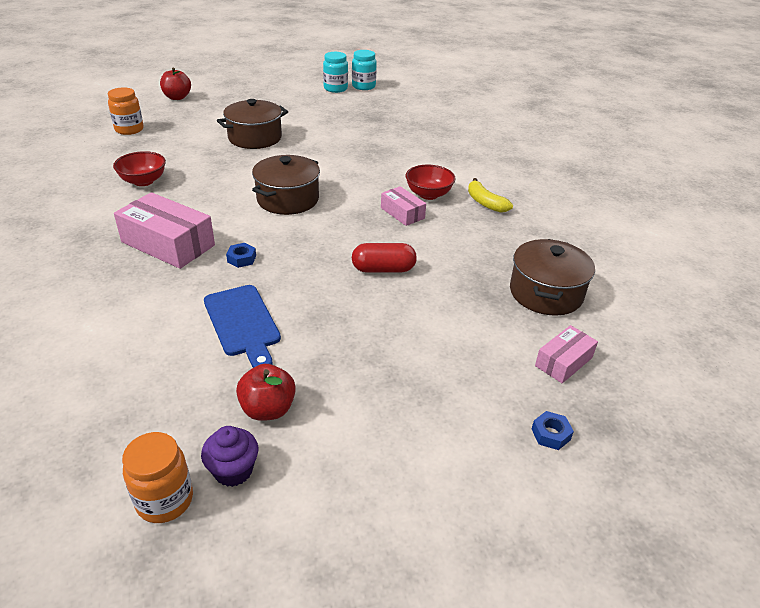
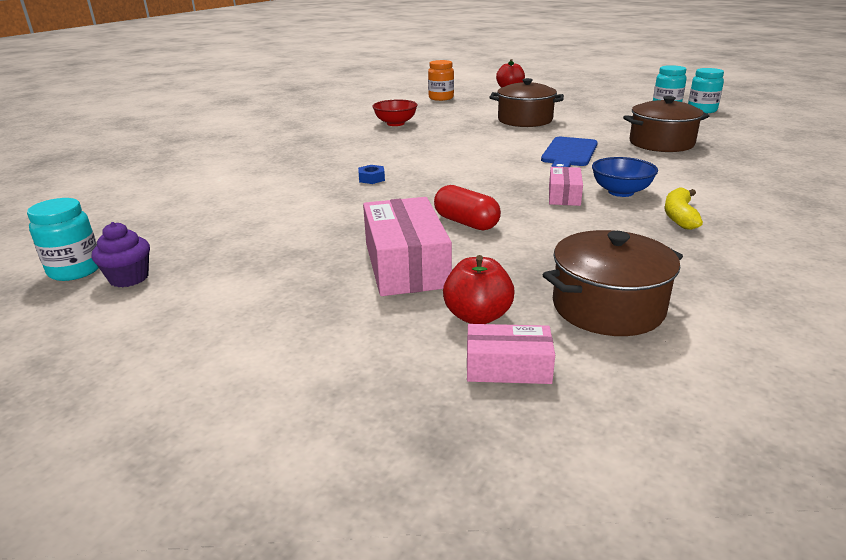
camera: 50 degrees right, 10 degrees down
(165, 500) = (75, 270): orange jar -> turquoise jar
(168, 244) = (343, 156): pink box -> pink box (406, 264)
(242, 323) = (298, 210): blue cutting board -> blue cutting board (569, 153)
(268, 409) = (212, 260): red apple -> red apple (477, 316)
(288, 199) = (476, 158): brown pot -> brown pot (661, 143)
(428, 194) = (620, 192): red bowl -> blue bowl
(550, 434) = (367, 409): blue nut -> none

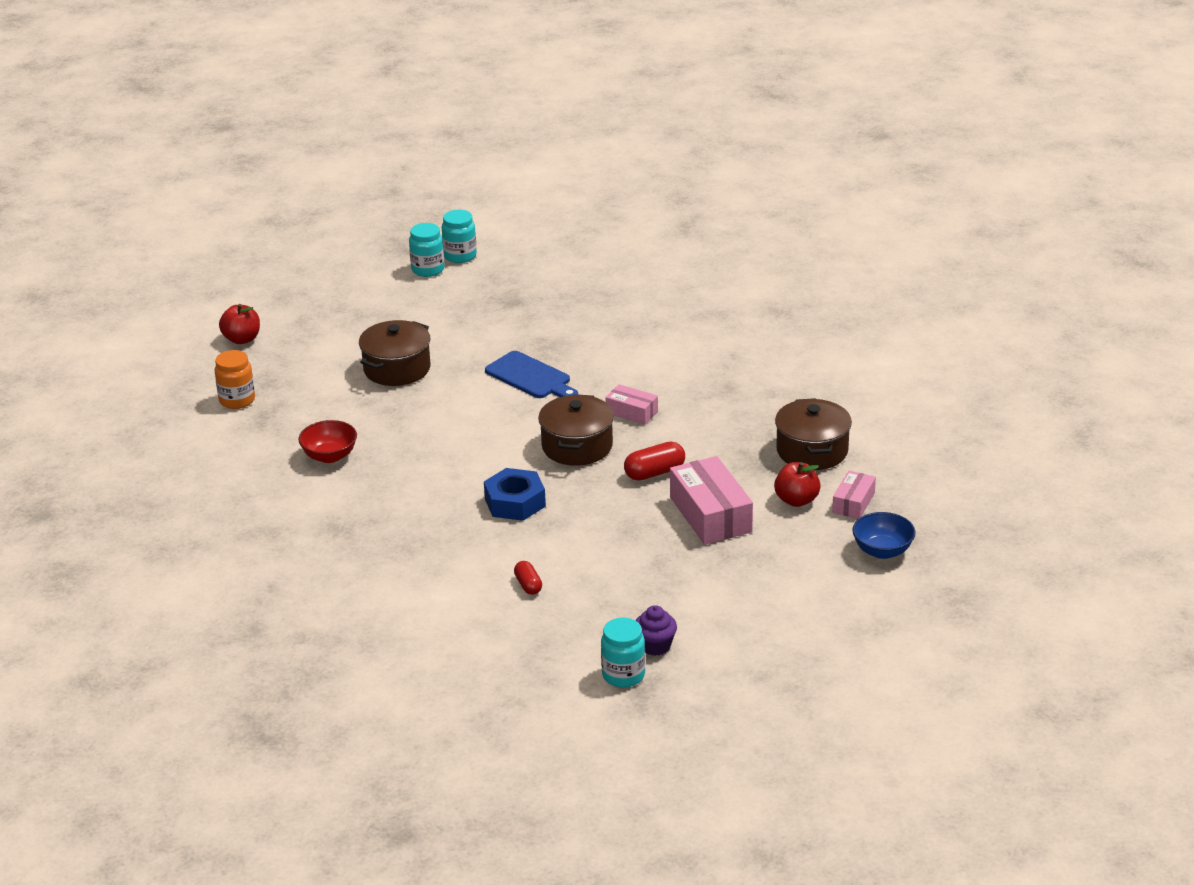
camera: 70 degrees left, 5 degrees up
(241, 203) = (528, 585): none -> red capsule
(371, 179) = (515, 502): blue nut -> blue nut, size x2.06
(406, 264) = (710, 514): pink box -> pink box turned 60 degrees clockwise
(620, 192) = (643, 384): blue bowl -> blue bowl (882, 551)
(661, 143) = (543, 320): brown pot -> brown pot (577, 446)
(679, 216) = (706, 376): yellow banana -> none

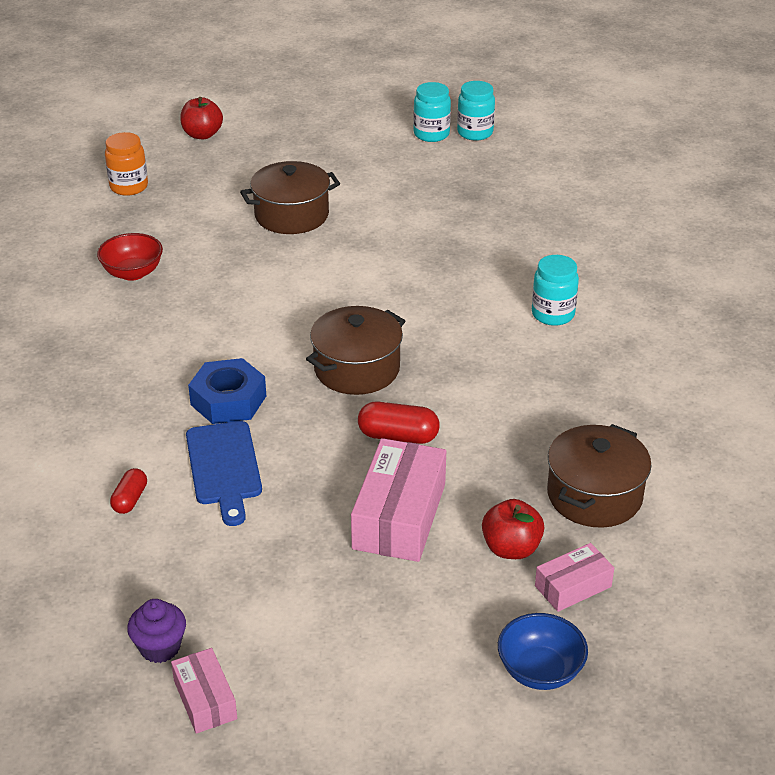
camera: 35 degrees right, 5 degrees up
(530, 377) = (399, 276): blue cutting board -> blue cutting board (224, 467)
(623, 675) = (87, 665): turquoise jar -> turquoise jar (553, 314)
(631, 412) = (452, 357): pink box -> pink box (205, 699)

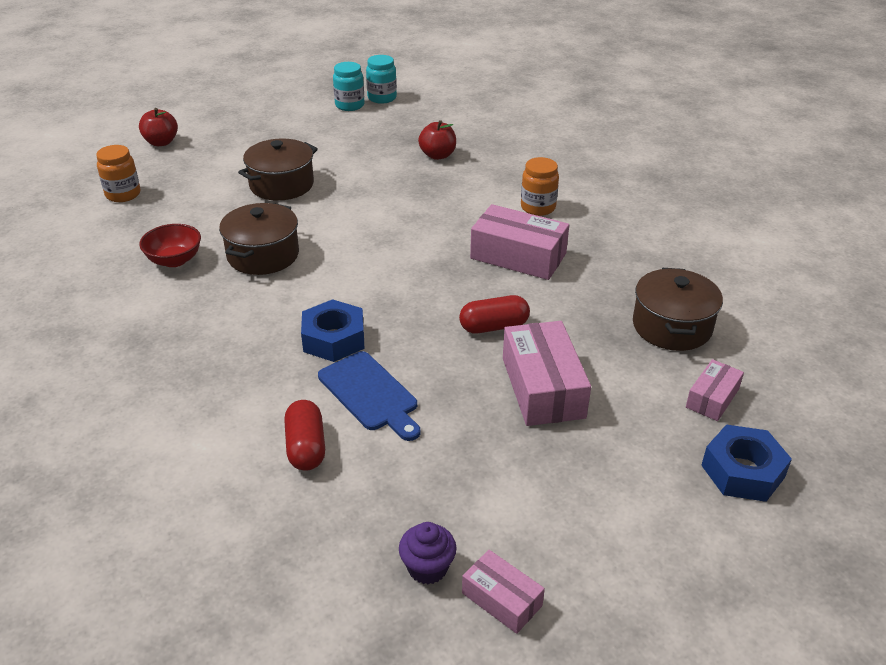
camera: 25 degrees left, 0 degrees up
(130, 499) = (306, 447): red capsule -> red capsule, size x1.57
(357, 369) = (422, 285): brown pot -> brown pot (263, 255)
(485, 365) = (518, 256): none -> pink box
(511, 548) = (645, 385): red apple -> red apple (437, 155)
(540, 671) = (742, 471): blue bowl -> blue nut
(553, 314) = (538, 207): turquoise jar -> orange jar

